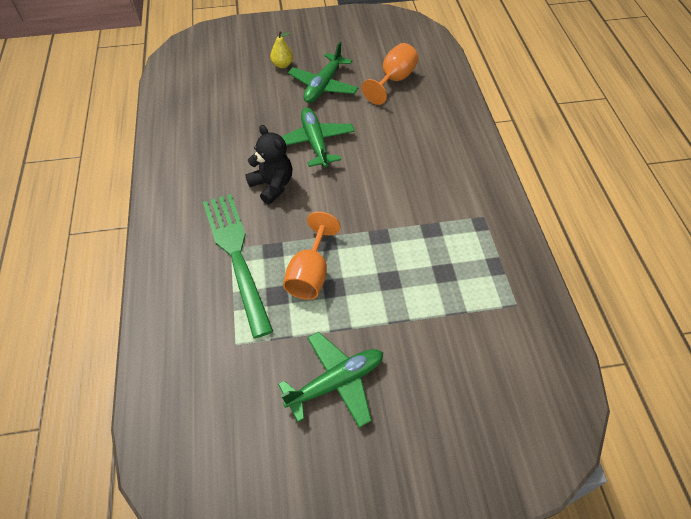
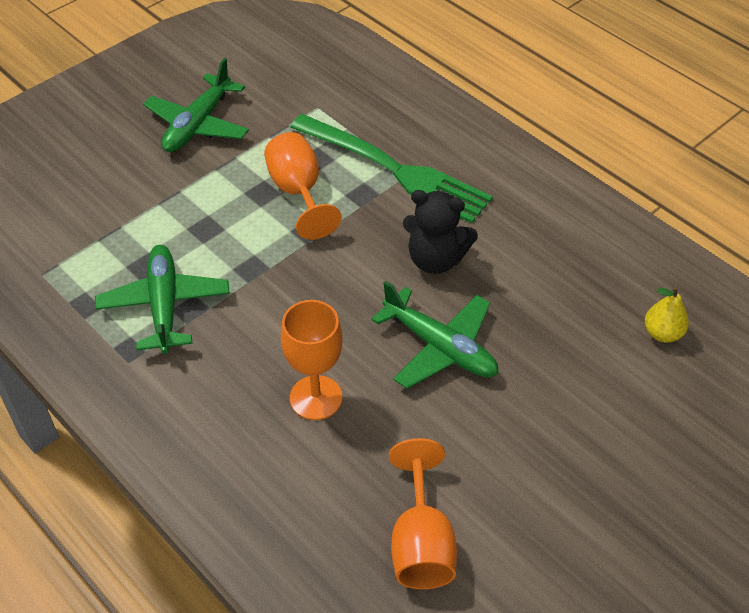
camera: 145 degrees right, 5 degrees down
(282, 65) = (636, 463): yellow pear -> yellow pear (662, 333)
(323, 86) = (526, 458): green plane -> green plane (164, 305)
(395, 150) = (316, 398): none -> orange goblet

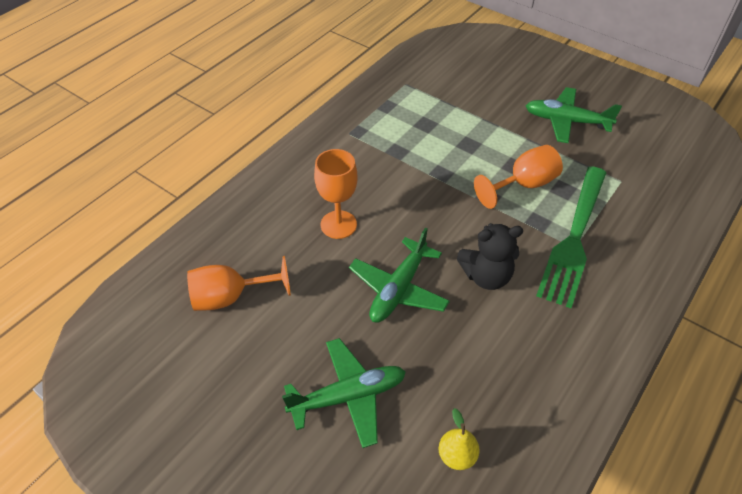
camera: 80 degrees right, 0 degrees up
(164, 305) = (396, 139): green plane -> green plane (348, 396)
(435, 259) = (486, 276): black teddy bear -> black teddy bear turned 105 degrees counterclockwise

